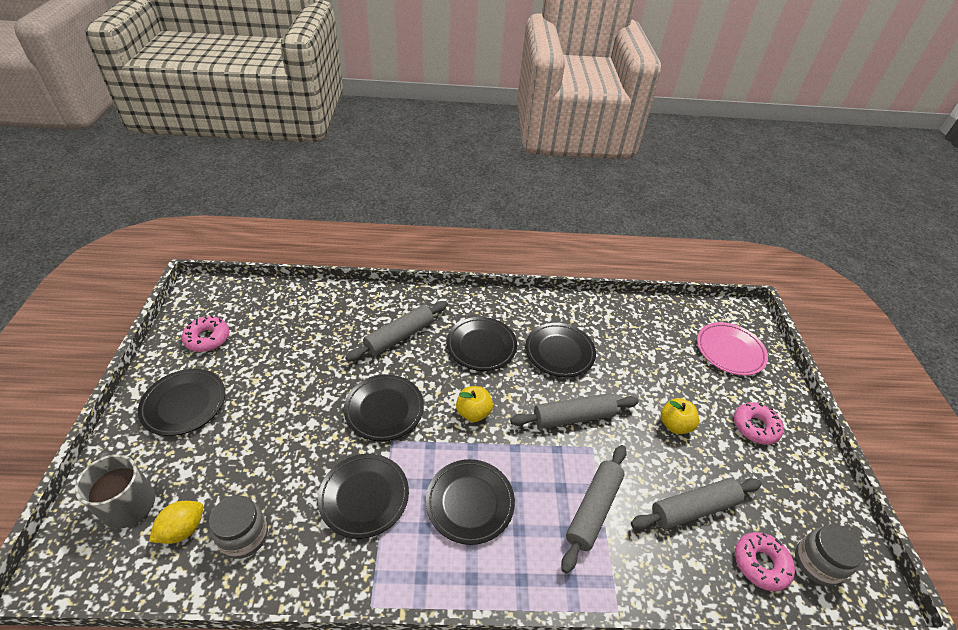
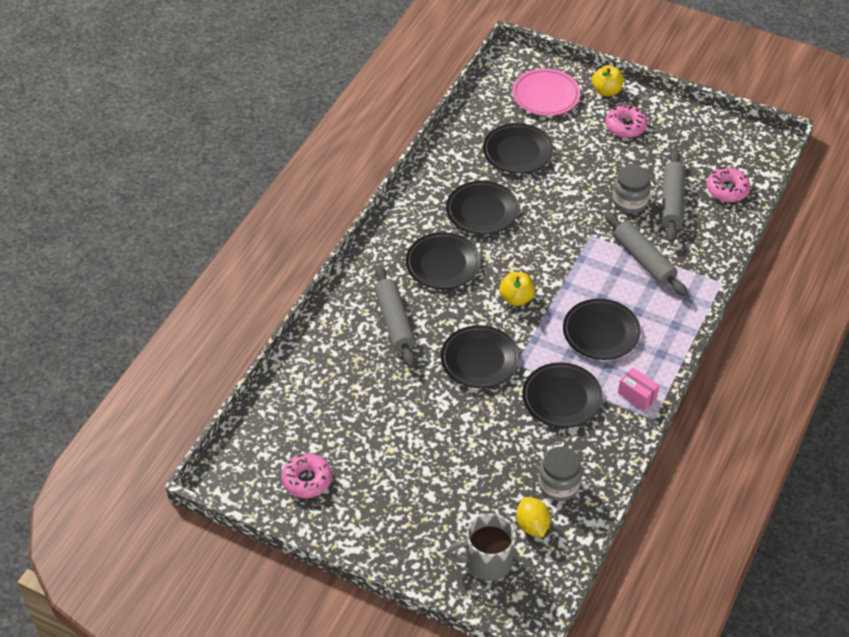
camera: 60 degrees left, 5 degrees up
(184, 404) = (391, 510): black plate -> black plate (517, 152)
(398, 574) = (637, 395): none -> pink box
(573, 417) = (556, 234): grey rolling pin -> none
(675, 425) = (598, 173): yellow apple -> yellow apple (606, 91)
(817, 563) = (740, 160): grey jar -> grey jar (630, 201)

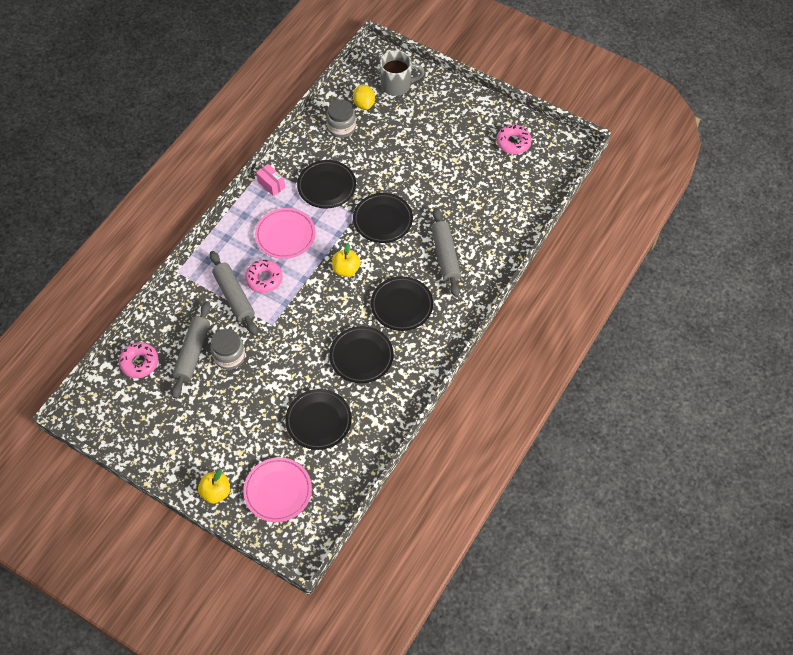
camera: 175 degrees left, 10 degrees up
(601, 332) = (285, 235): black plate -> pink plate
(625, 126) = (209, 444): pink donut -> pink donut (264, 279)

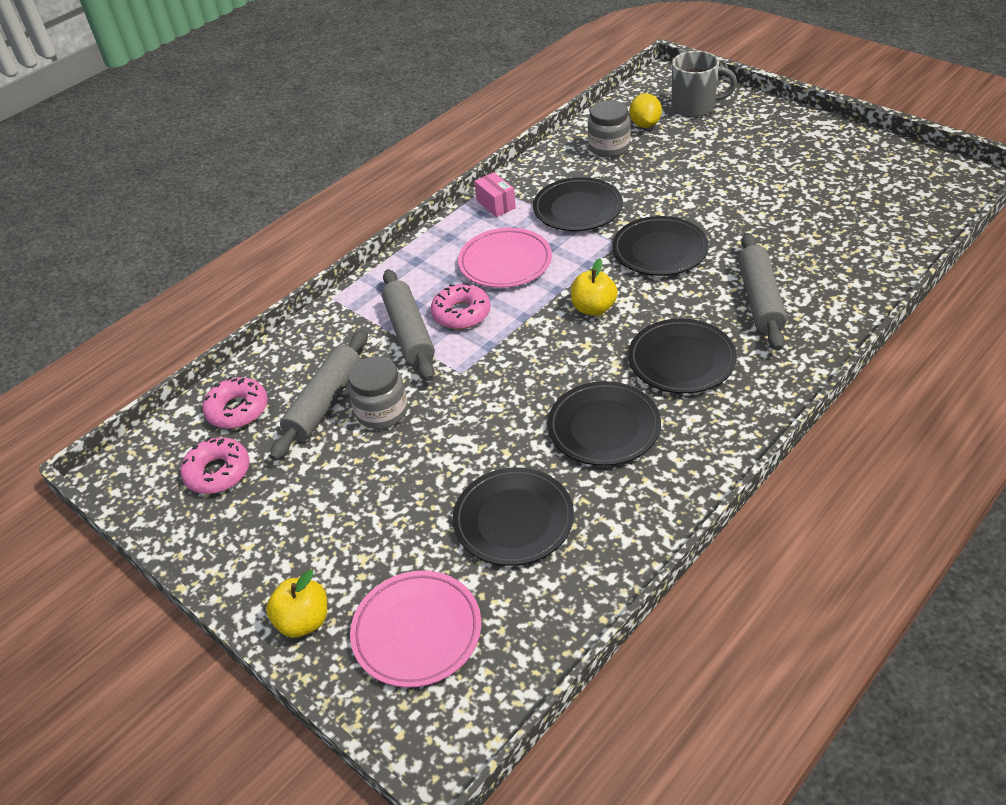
camera: 15 degrees right, 15 degrees down
(513, 143) = (872, 170): pink donut -> pink donut (218, 472)

